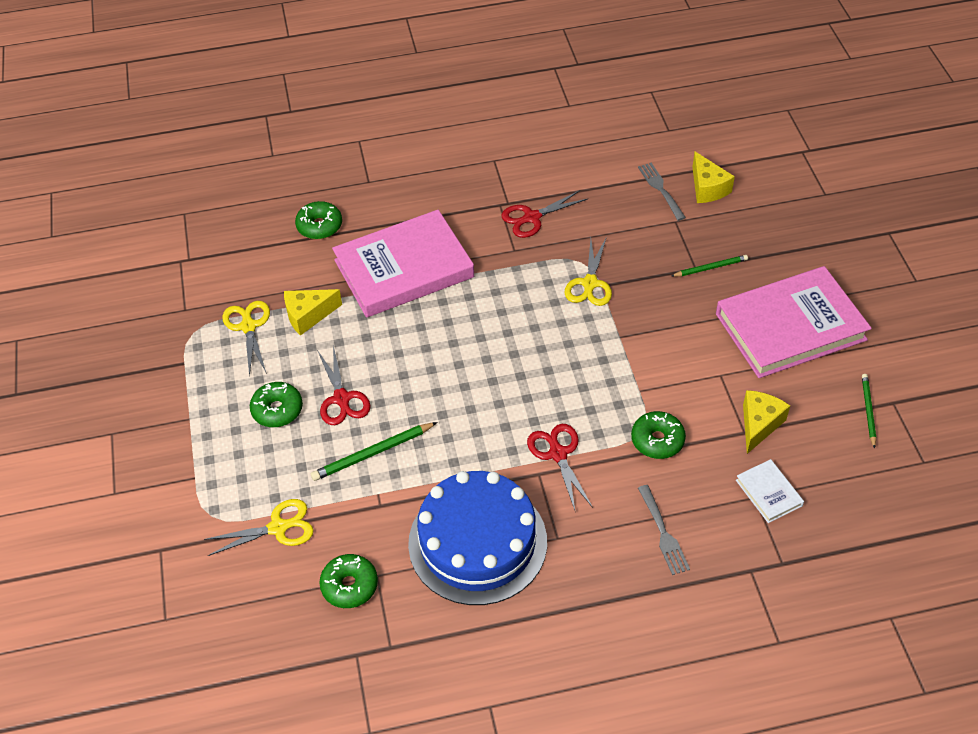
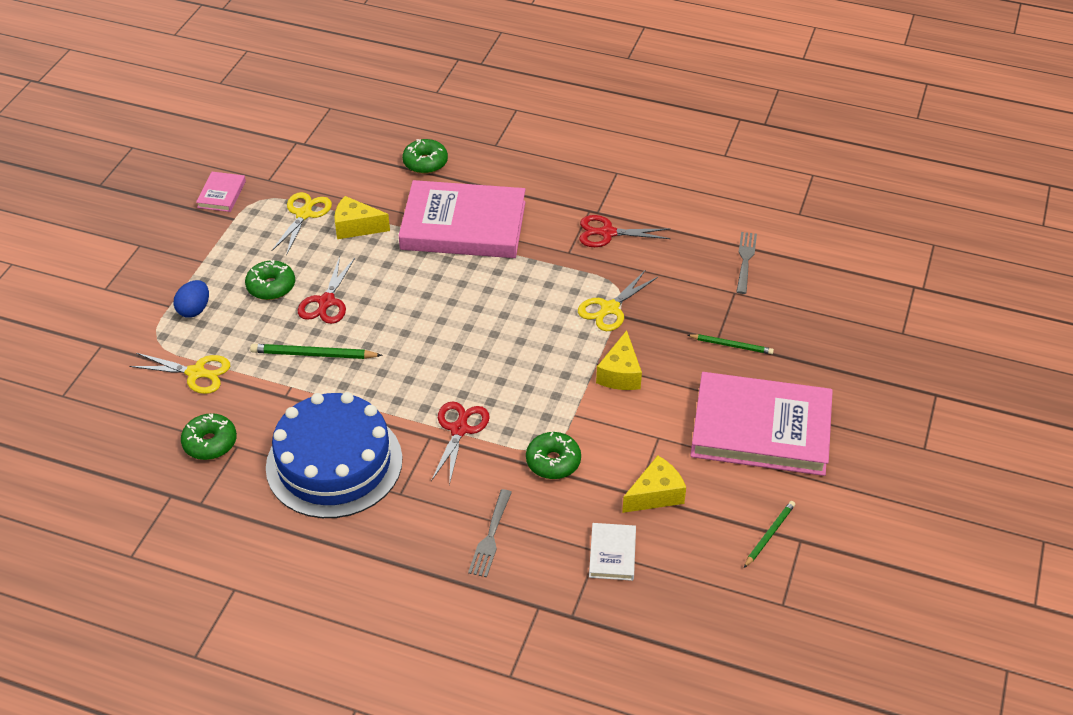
camera: 30 degrees right, 5 degrees down
(151, 345) = (221, 194): none -> pink book
(223, 468) = (194, 310): none -> blue egg
(707, 188) = (790, 278): yellow cheese -> yellow cheese (620, 374)

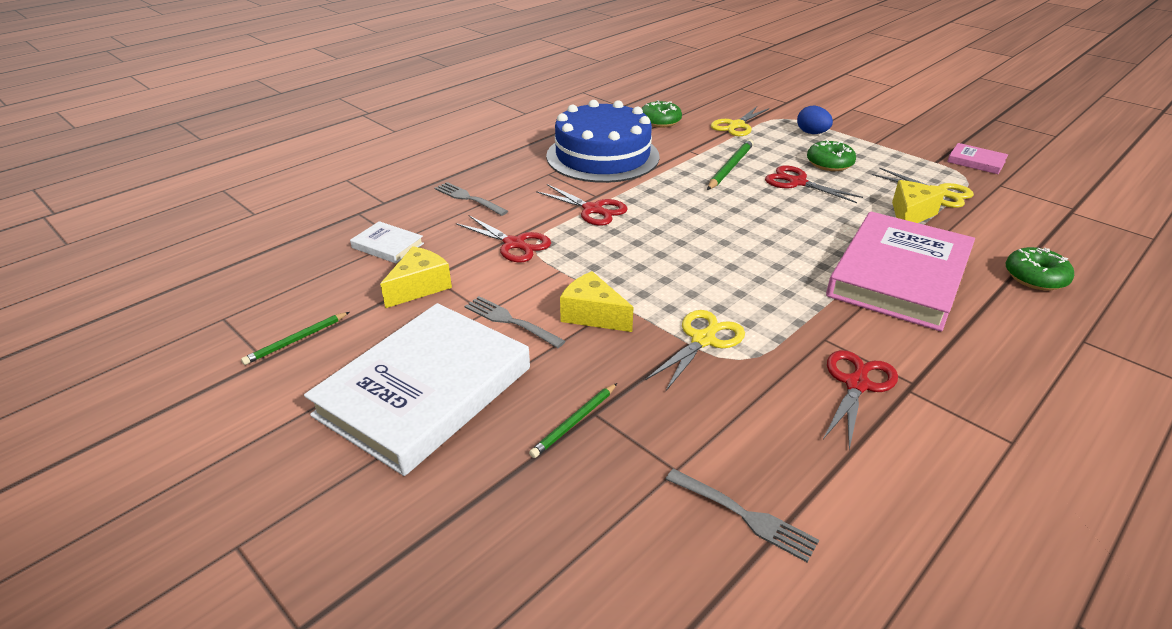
camera: 115 degrees right, 10 degrees down
(553, 461) = (514, 244): green donut -> red scissors
(609, 308) = (703, 340): yellow scissors -> yellow scissors turned 60 degrees clockwise
(656, 495) = (420, 287): yellow cheese -> yellow cheese turned 135 degrees counterclockwise
(659, 416) = (511, 321): none -> grey fork
(761, 429) = (424, 391): pink book -> white book
(769, 535) = (296, 340): green pencil -> green pencil turned 75 degrees clockwise

